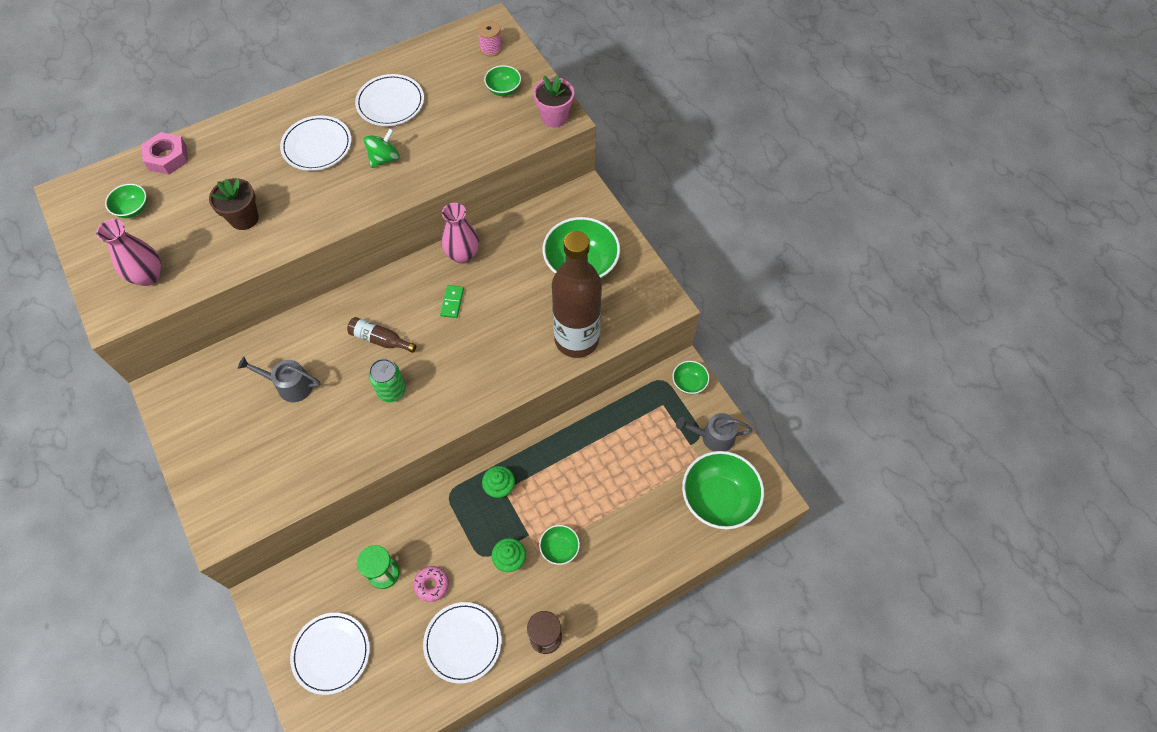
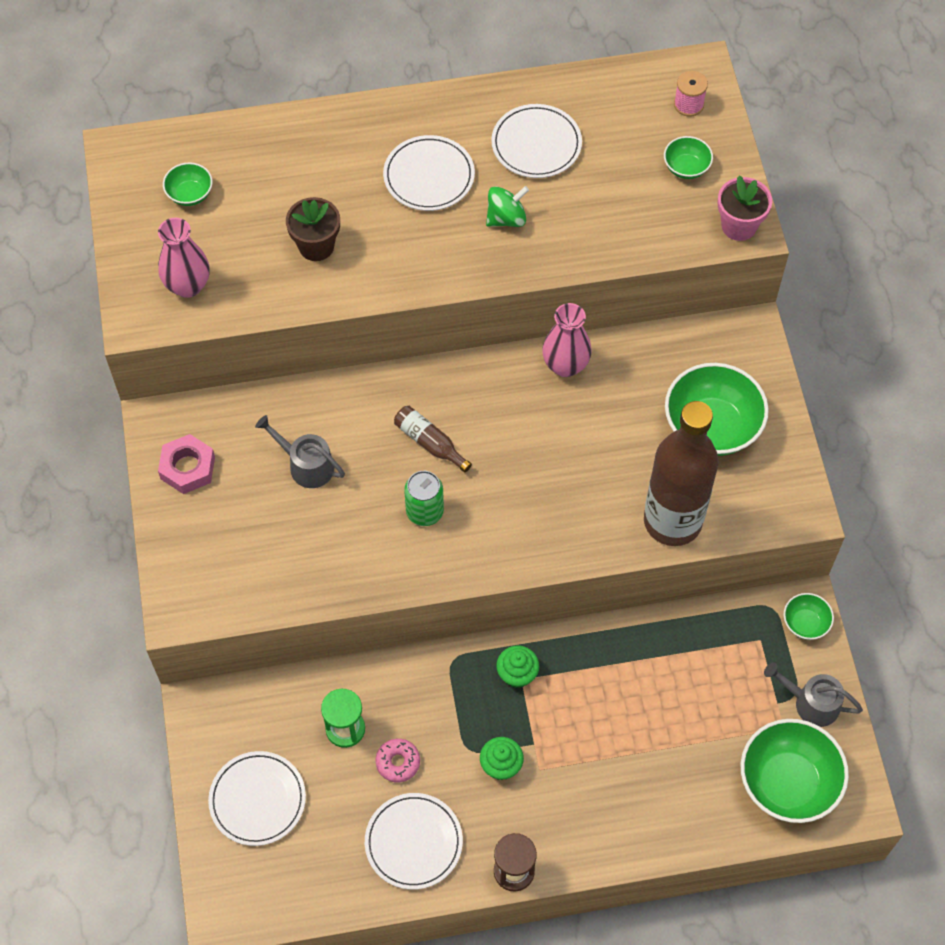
camera: 20 degrees right, 0 degrees up
(167, 157) = (246, 138): pink nut -> pink nut (188, 468)
(452, 302) = (532, 423): green domino -> none
(559, 548) = (566, 773): green bowl -> none

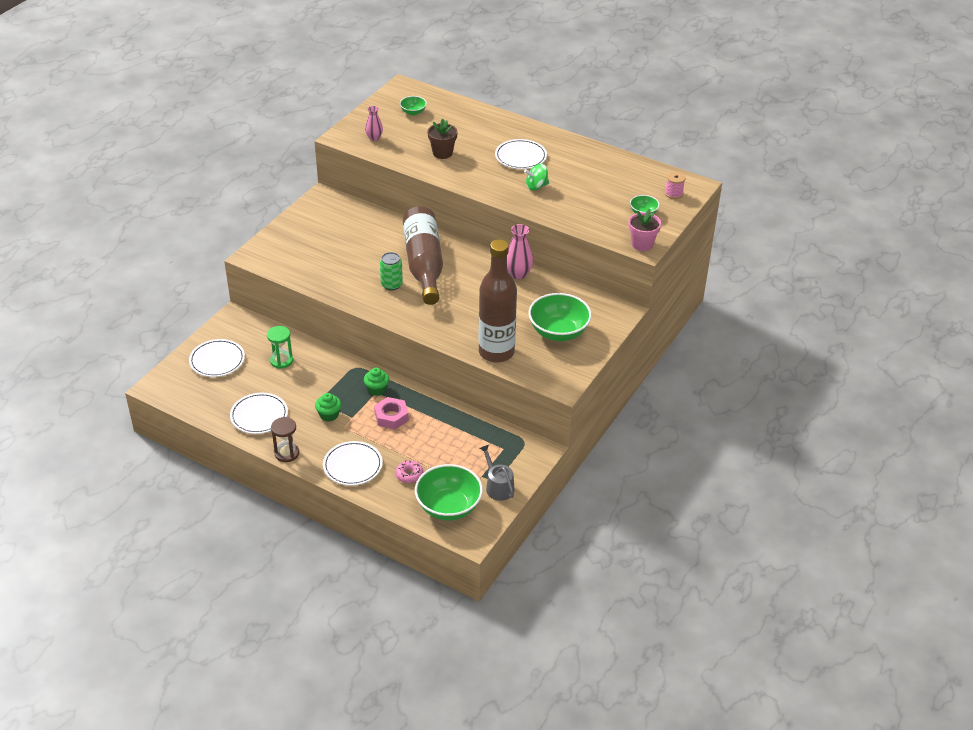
camera: 40 degrees right, 20 degrees down
(188, 285) = (374, 138): pink vase -> pink vase, size x0.65
(188, 468) = (315, 216): pink nut -> pink nut (391, 416)
(306, 465) = (363, 242): grey watering can -> none
(398, 762) = (288, 385): pink donut -> pink donut (409, 475)
(430, 443) = (424, 264): brown bottle -> brown bottle, size x2.42
(506, 218) = (536, 186): green spinning top -> green spinning top turned 150 degrees clockwise
(536, 144) = (583, 171): white plate -> white plate (352, 465)
(805, 623) = (533, 457): green bowl -> none

